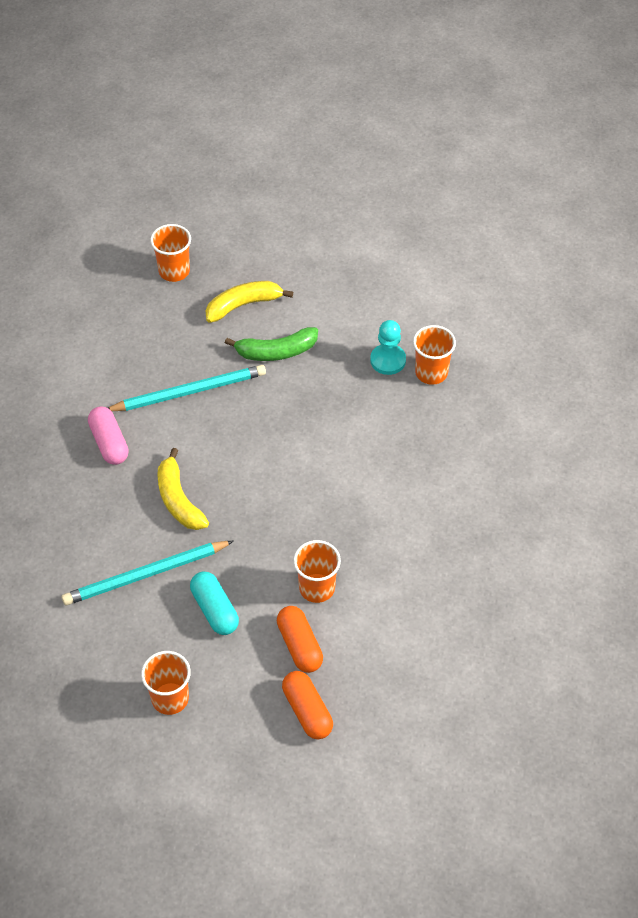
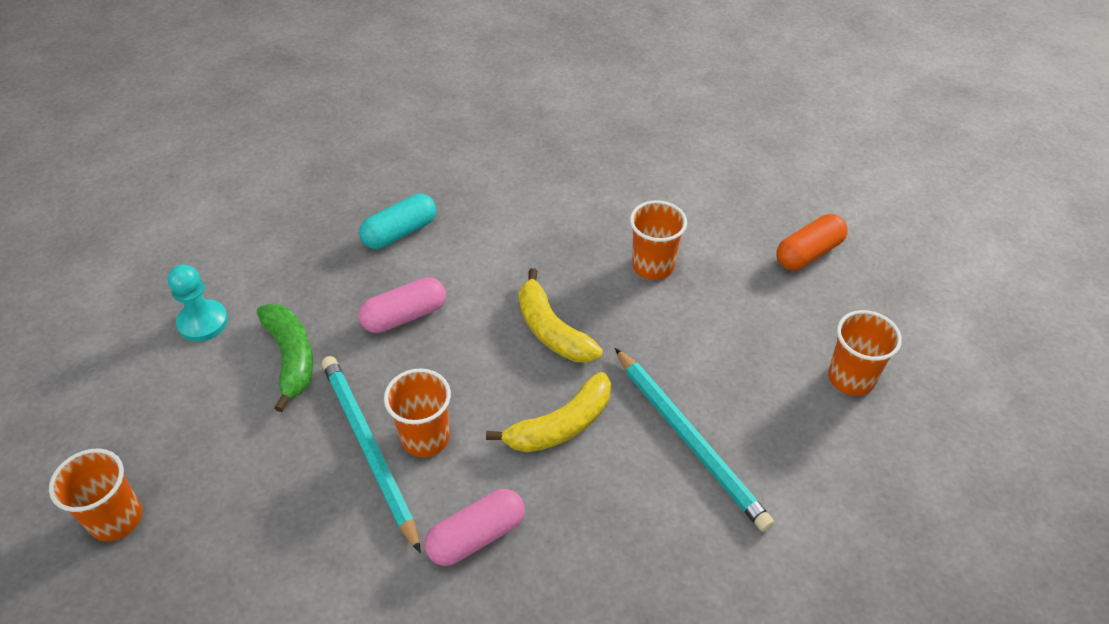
camera: 100 degrees left, 5 degrees down
(214, 610) = (715, 355): turquoise capsule -> turquoise capsule (400, 232)
(243, 305) = (199, 411): yellow banana -> yellow banana (552, 330)
(299, 417) = (404, 316): none -> pink capsule
(299, 645) = (732, 270): orange capsule -> none
(388, 360) = (305, 243): turquoise pawn -> turquoise pawn (203, 322)
(431, 372) = (324, 203): orange cup -> orange cup (425, 437)

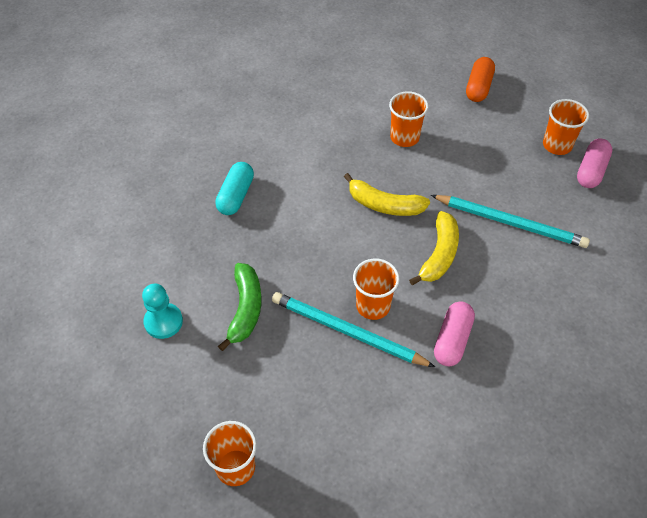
camera: 35 degrees left, 5 degrees up
(291, 357) = (245, 309): green banana -> green banana turned 60 degrees clockwise
(404, 316) = (291, 244): pink capsule -> pink capsule (591, 171)

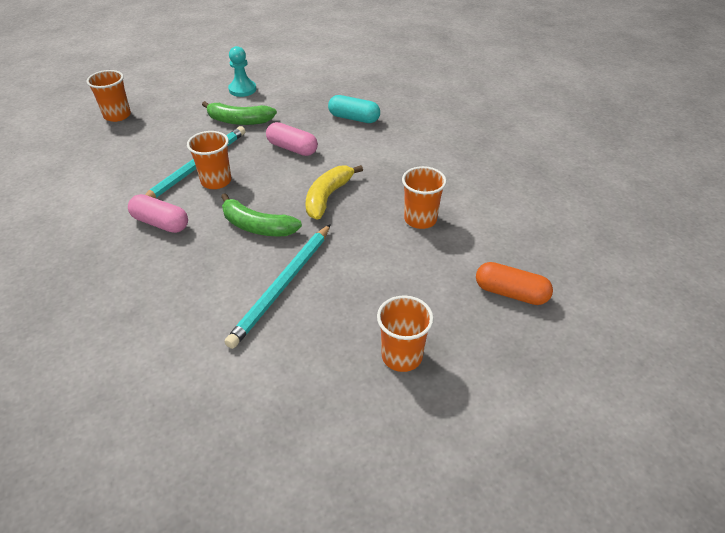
camera: 95 degrees right, 10 degrees down
(439, 254) = (257, 226): yellow banana -> green banana
(591, 171) = (351, 384): pink capsule -> pink capsule (292, 148)

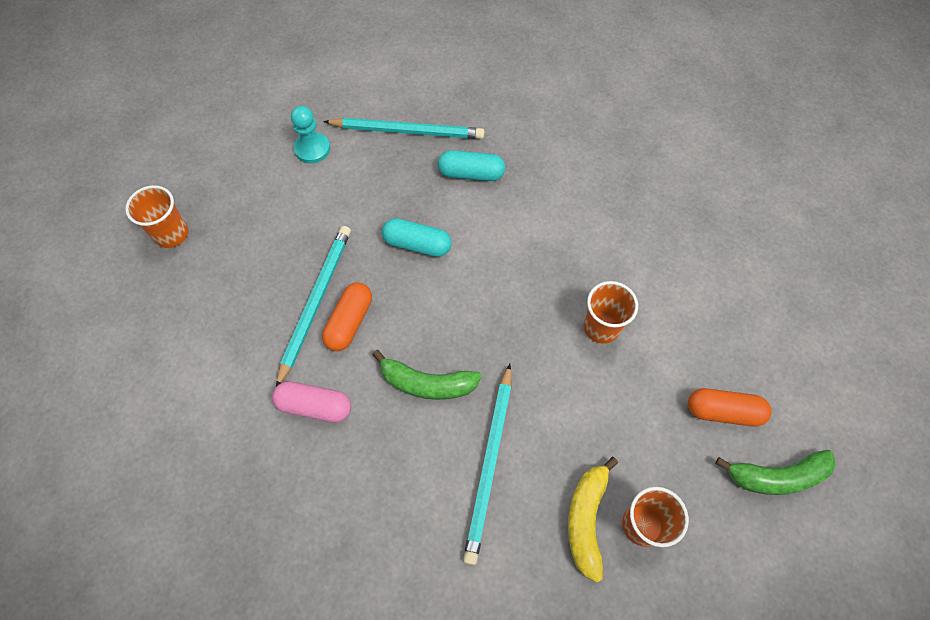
camera: 15 degrees left, 20 degrees up
(216, 181) = (349, 322): orange cup -> orange capsule
(239, 121) = (333, 209): green banana -> green banana (776, 476)
(292, 148) = (417, 244): pink capsule -> turquoise capsule
(316, 90) = (407, 131): none -> turquoise pencil
(327, 197) = (488, 317): yellow banana -> yellow banana (586, 519)

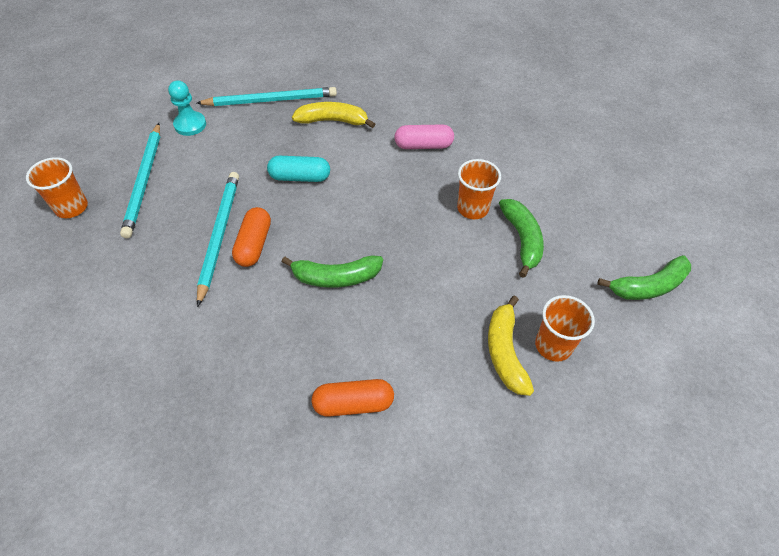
camera: 15 degrees left, 10 degrees down
(314, 406) = (237, 315): pink capsule -> pink capsule (423, 145)
(471, 173) = (332, 121): turquoise capsule -> yellow banana
(490, 463) = (408, 327): turquoise pencil -> turquoise pencil (144, 181)
(646, 381) = (522, 239): none -> green banana
(723, 411) = (590, 249): orange capsule -> orange capsule (353, 403)

